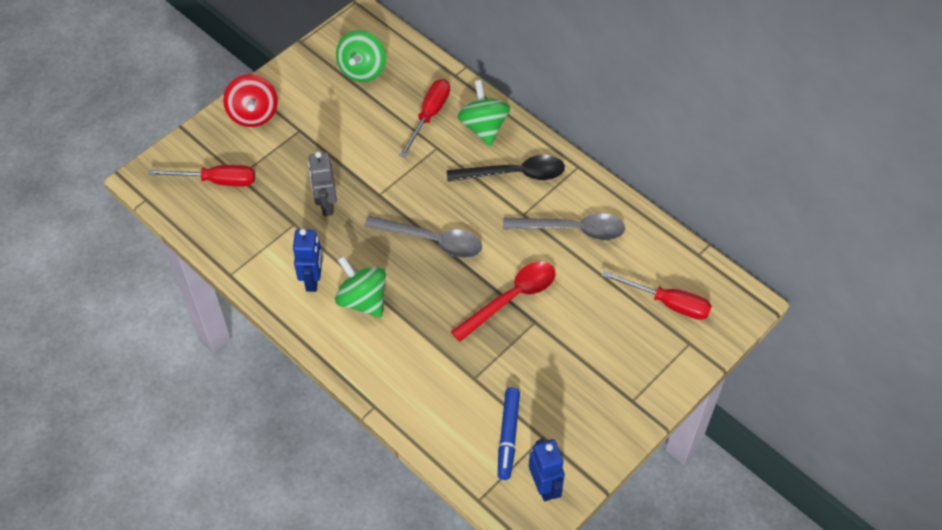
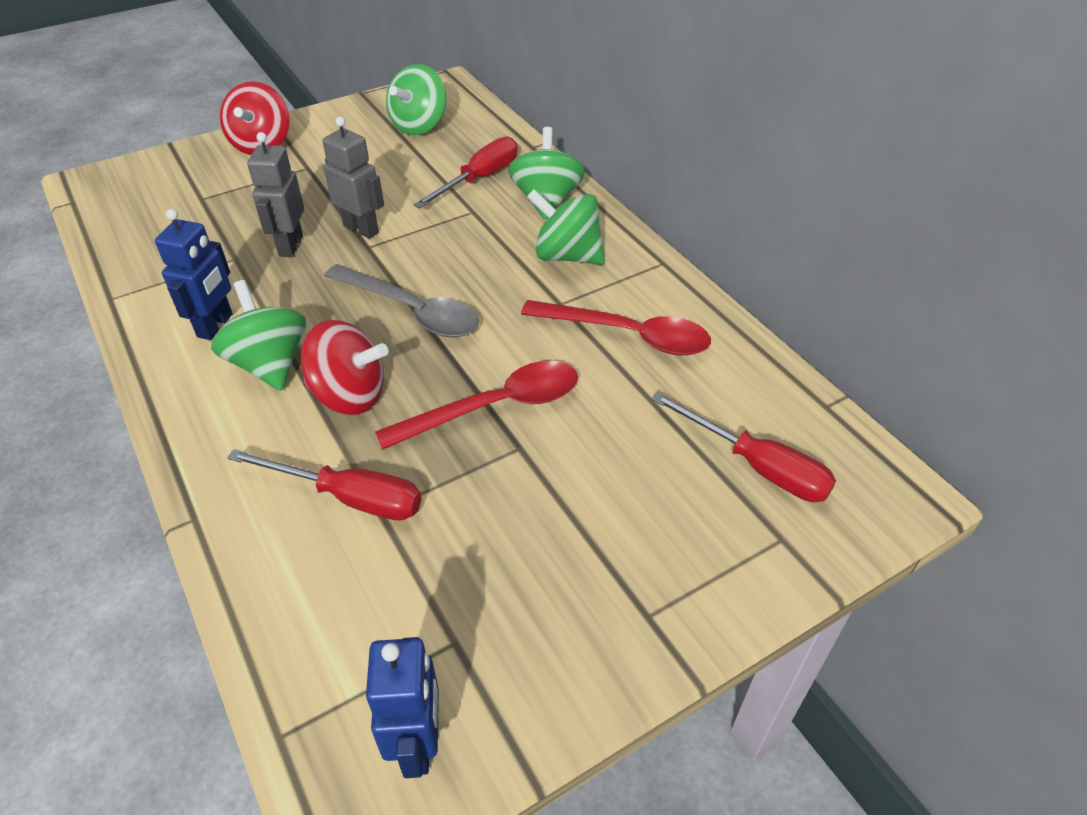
camera: 15 degrees right, 10 degrees down
(216, 181) = (170, 198): red screwdriver -> red screwdriver (349, 497)
(367, 180) = (361, 229): none -> grey robot
(422, 310) = (349, 395): none -> red spinning top
(508, 436) = (392, 625): blue marker -> none
(514, 174) = (566, 256): black spoon -> green spinning top
(572, 230) = (627, 335): grey spoon -> red spoon

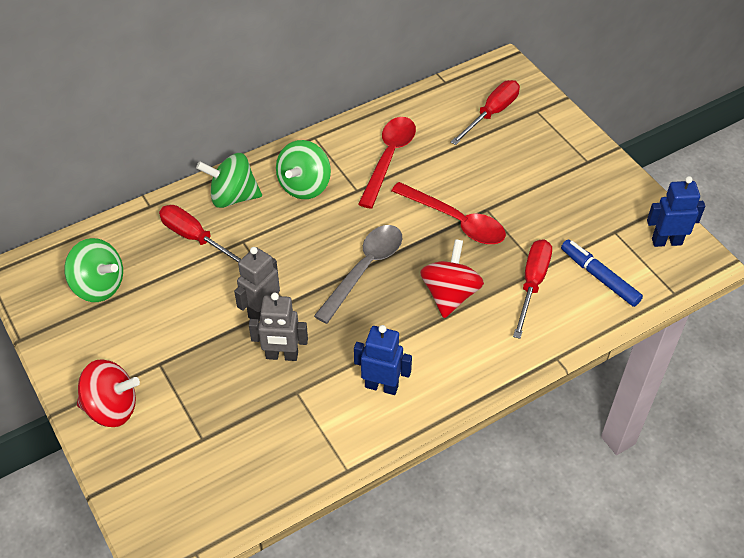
camera: 90 degrees left, 5 degrees up
(269, 364) = (421, 344): green spinning top -> none
(345, 600) = (599, 277): none -> blue marker
(495, 407) = (455, 221): red spoon -> red spoon turned 150 degrees clockwise

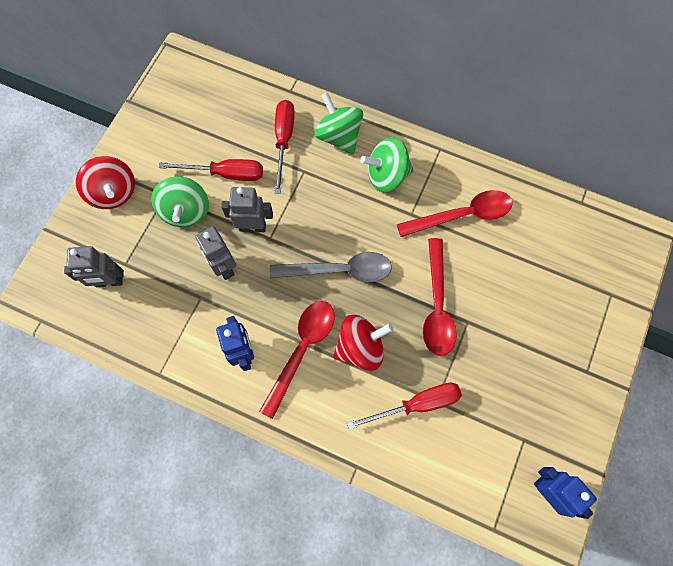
camera: 55 degrees right, 20 degrees up
(99, 286) = (201, 112): green spinning top -> green spinning top (186, 211)
(209, 464) = (109, 282): none -> grey robot
(417, 339) = (302, 350): none -> red spoon
(491, 114) = (576, 261): red screwdriver -> red screwdriver (225, 174)
(599, 277) = (464, 455): blue marker -> none

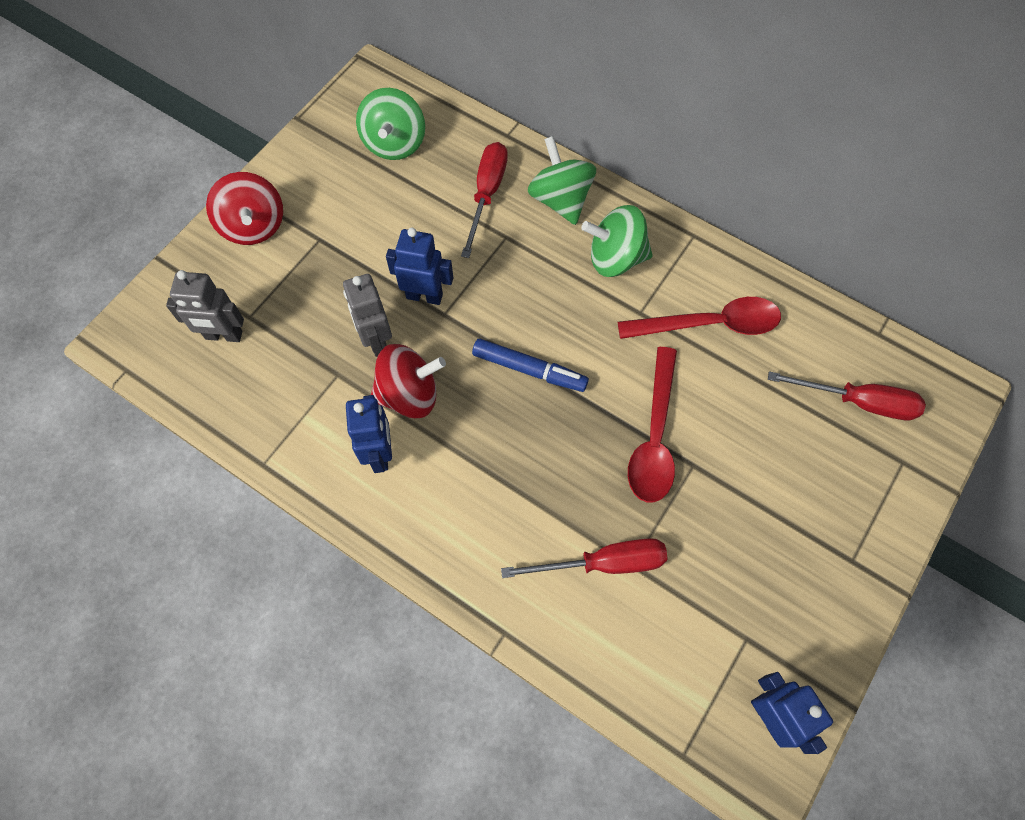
camera: 10 degrees right, 5 degrees down
(186, 211) = (341, 263): green spinning top -> green spinning top (394, 143)
(225, 174) = (402, 224): red screwdriver -> red screwdriver (858, 402)
(252, 227) = (424, 296): grey robot -> blue robot
(302, 350) = (459, 464): red spoon -> none
(339, 270) = (529, 369): grey spoon -> blue marker
(360, 347) = (539, 474): red spinning top -> red spinning top (409, 394)

